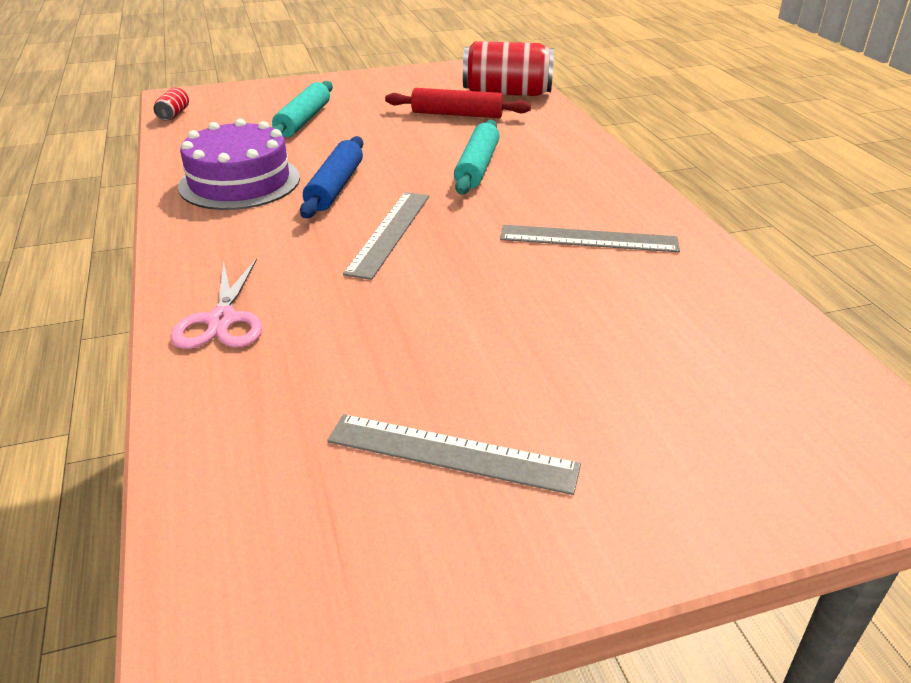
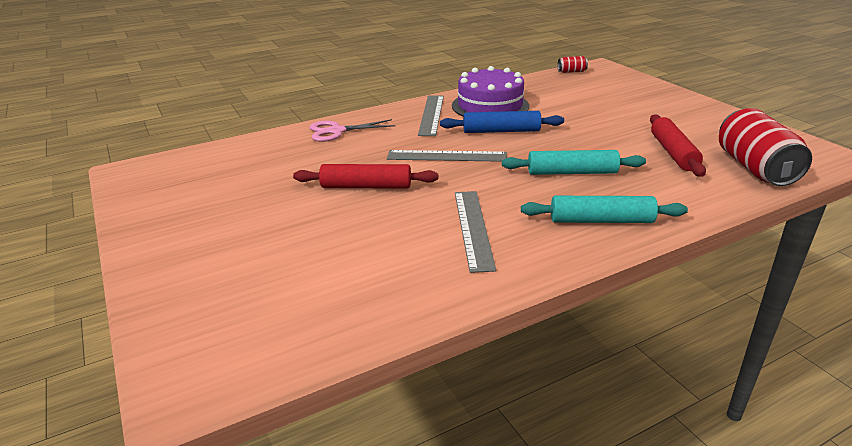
camera: 80 degrees right, 5 degrees down
(303, 120) = (600, 104): turquoise rolling pin -> turquoise rolling pin (601, 220)
(452, 453) = (226, 202): grey ruler -> grey ruler (431, 115)
(453, 303) = (366, 186): none -> red rolling pin

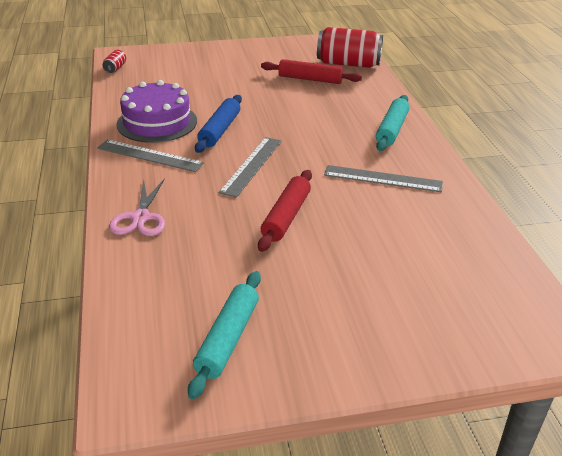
camera: 75 degrees left, 5 degrees up
(572, 172) = (317, 121): turquoise rolling pin -> turquoise rolling pin (228, 339)

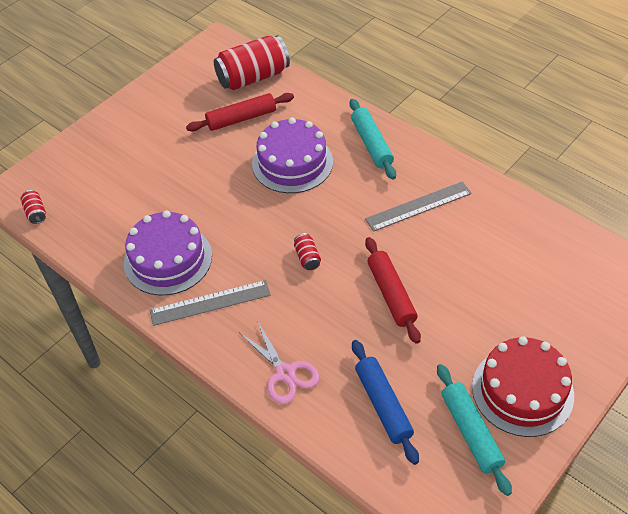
camera: 35 degrees left, 15 degrees up
(220, 130) = (235, 233): blue rolling pin -> blue rolling pin (383, 405)
(251, 166) = (307, 257): grey ruler -> red can
(314, 114) = (292, 163): none -> purple cake
(314, 340) = (522, 391): none -> red cake

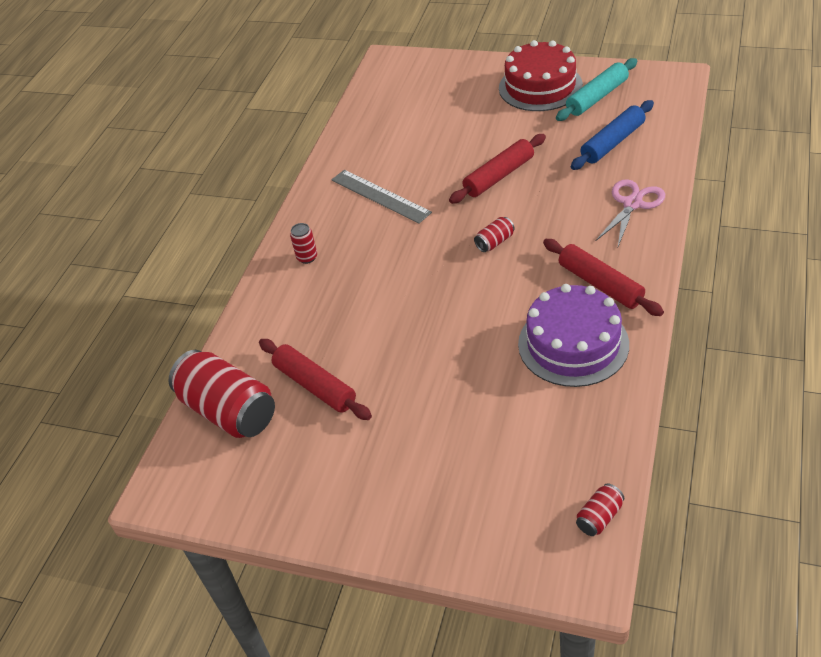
camera: 110 degrees left, 5 degrees down
(210, 302) = (600, 284): grey ruler -> red rolling pin
(292, 163) = (369, 307): purple cake -> none
(371, 144) = (307, 257): turquoise rolling pin -> red can

